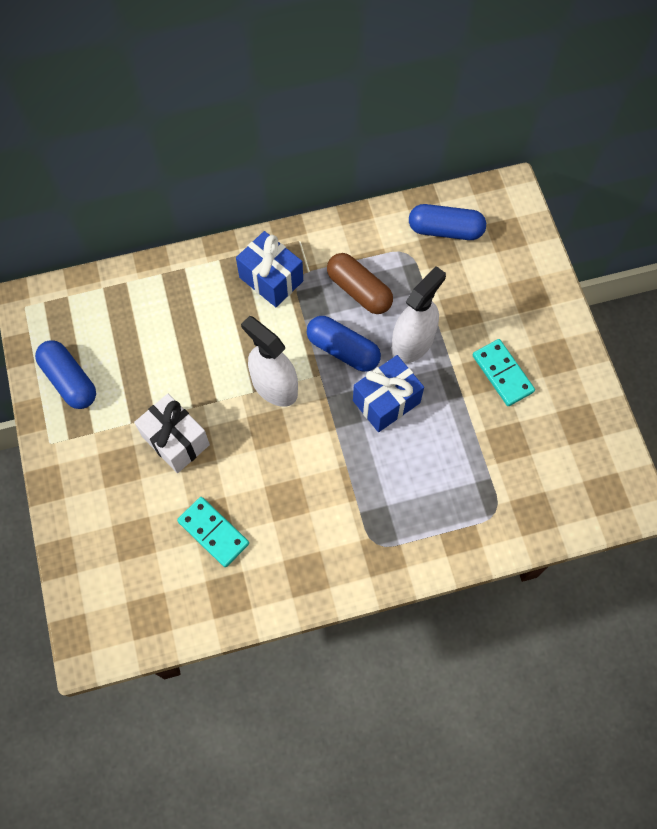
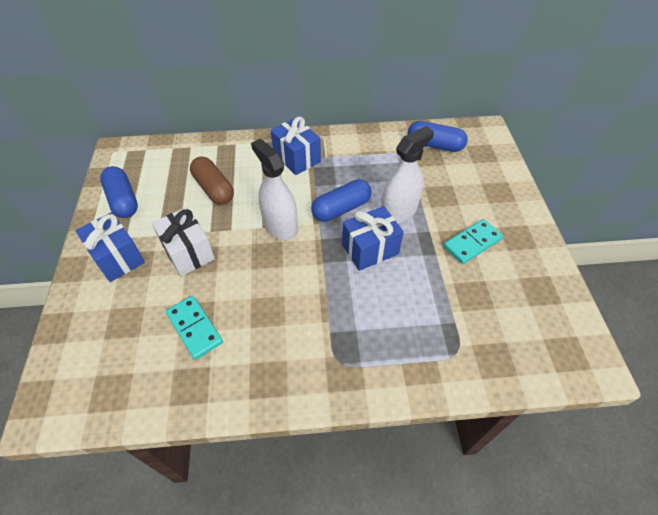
camera: 10 degrees right, 15 degrees down
(95, 461) = (118, 257): none -> blue gift
(343, 350) = (341, 209): blue capsule -> blue capsule turned 75 degrees counterclockwise
(359, 290) = (362, 173): brown capsule -> brown capsule (214, 189)
(502, 374) = (472, 243): turquoise domino -> turquoise domino turned 75 degrees clockwise

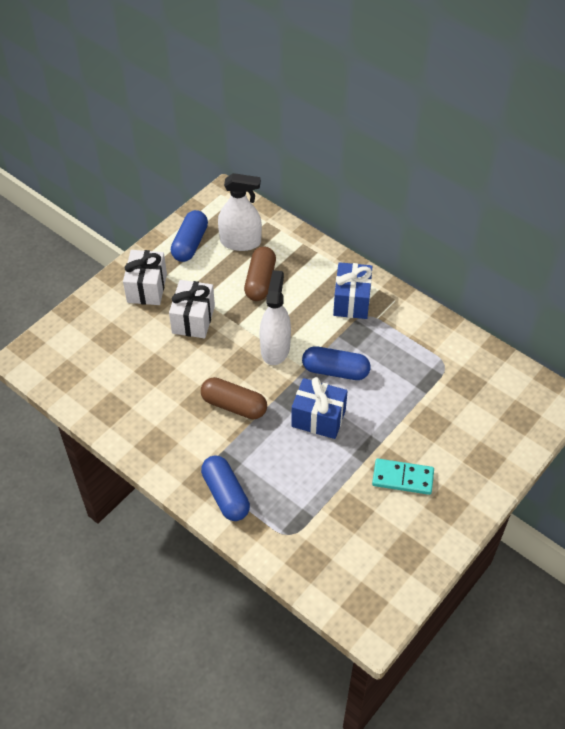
camera: 45 degrees right, 0 degrees up
(118, 257) = (147, 288): blue gift -> white gift
(194, 328) = (146, 376): turquoise domino -> none
(297, 291) = (234, 405): none -> brown capsule
(398, 211) = (377, 408): white spray bottle -> white spray bottle (240, 242)
(435, 145) = (485, 377): blue capsule -> blue capsule (226, 494)

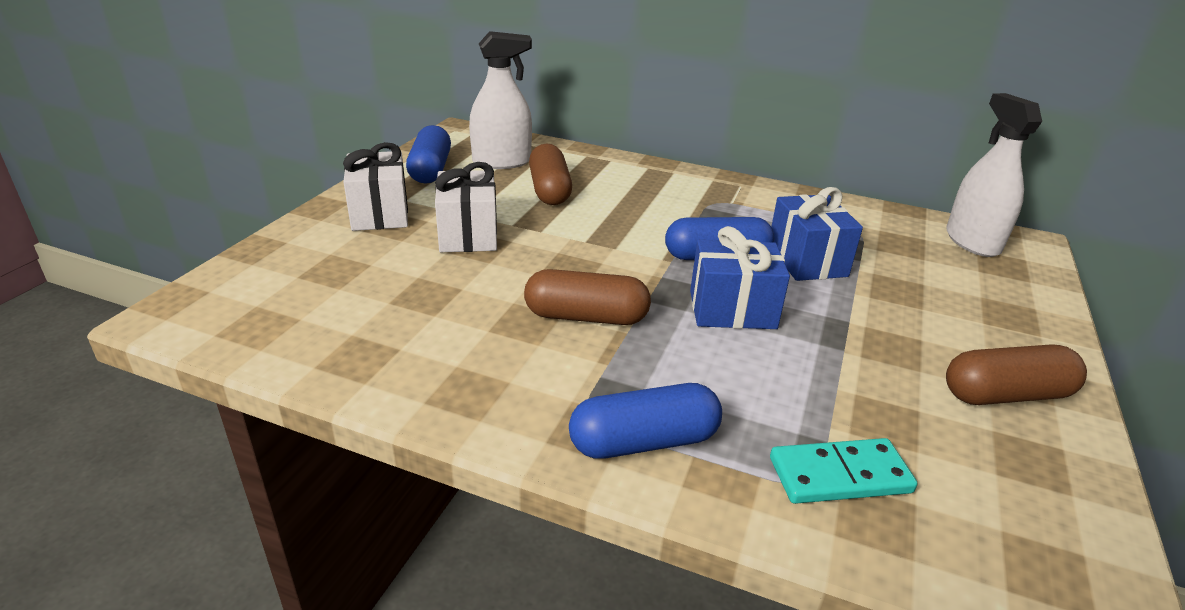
camera: 20 degrees left, 20 degrees down
(226, 494) = (644, 441): blue capsule -> blue capsule turned 60 degrees counterclockwise
(275, 348) = (612, 247): white spray bottle -> white spray bottle (972, 241)
(351, 301) = (686, 193): blue gift -> blue gift (806, 260)
(402, 478) = (921, 358): turquoise domino -> turquoise domino (839, 475)
(429, 513) = (1006, 395): none -> brown capsule

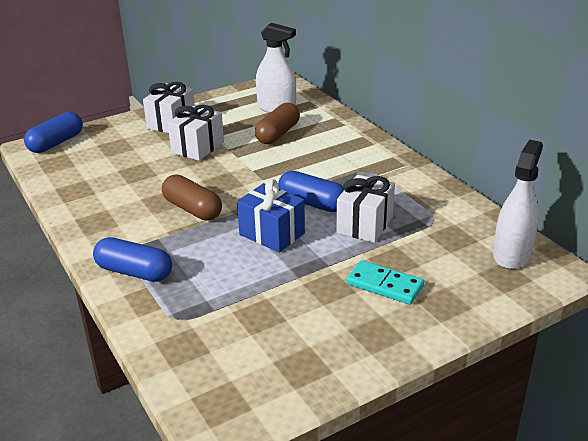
camera: 40 degrees right, 0 degrees up
(430, 170) = (230, 103): blue capsule -> blue capsule (56, 143)
(806, 260) = (365, 224): blue gift -> white gift
(839, 475) = (195, 324): turquoise domino -> turquoise domino (384, 285)
(1006, 395) = (350, 336): brown capsule -> none

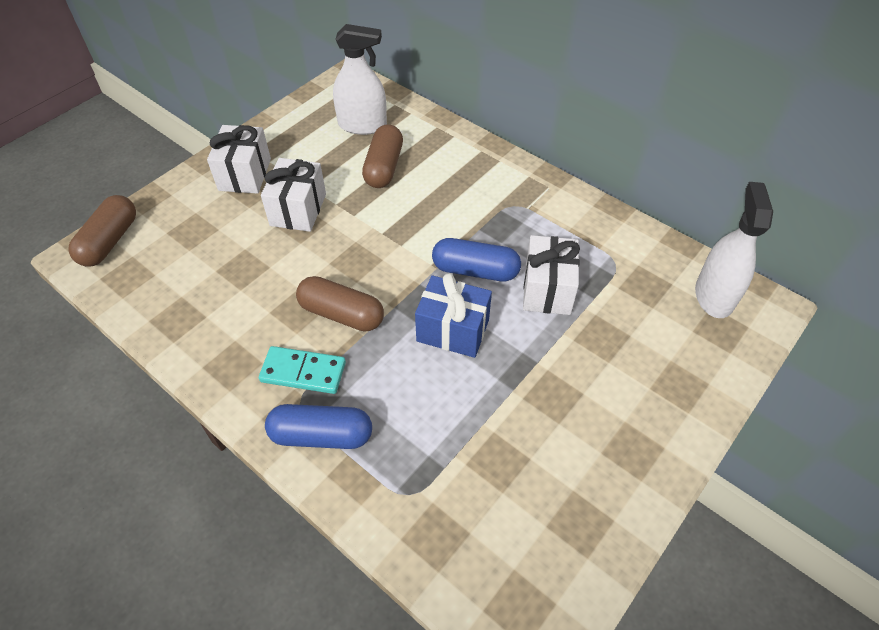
camera: 20 degrees left, 20 degrees up
(56, 143) = (110, 241): blue capsule -> brown capsule
(384, 285) = (609, 376): turquoise domino -> turquoise domino (303, 372)

